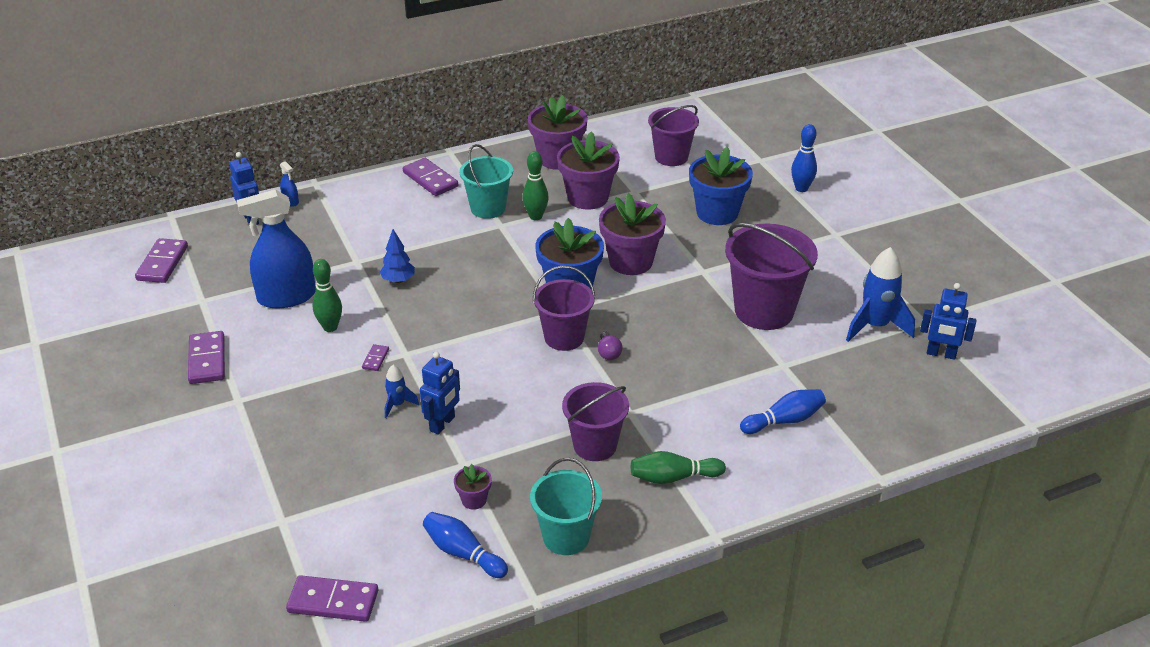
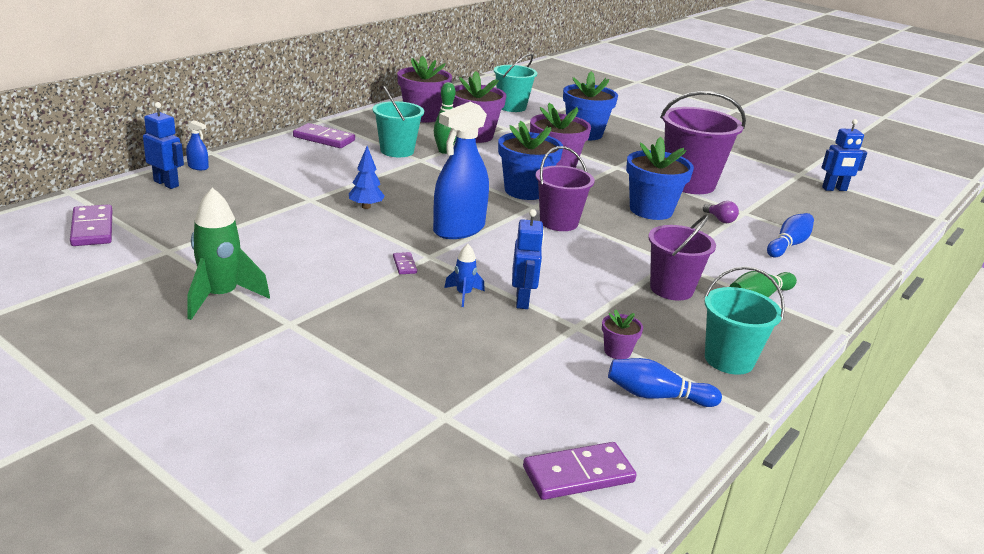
camera: 30 degrees left, 10 degrees down
(207, 360) = (221, 297): purple domino -> green rocket
(286, 297) = (263, 234): blue spray bottle -> blue spray bottle (459, 229)
(330, 327) = (333, 249): green bowling pin -> none
(608, 353) = (607, 226): purple light bulb -> purple light bulb (720, 220)
(671, 157) = (512, 107): purple bucket -> turquoise bucket
(678, 341) = (651, 210): none -> blue flower pot
(801, 188) = (626, 114): blue bowling pin -> none
(875, 326) = (773, 181): blue rocket -> none

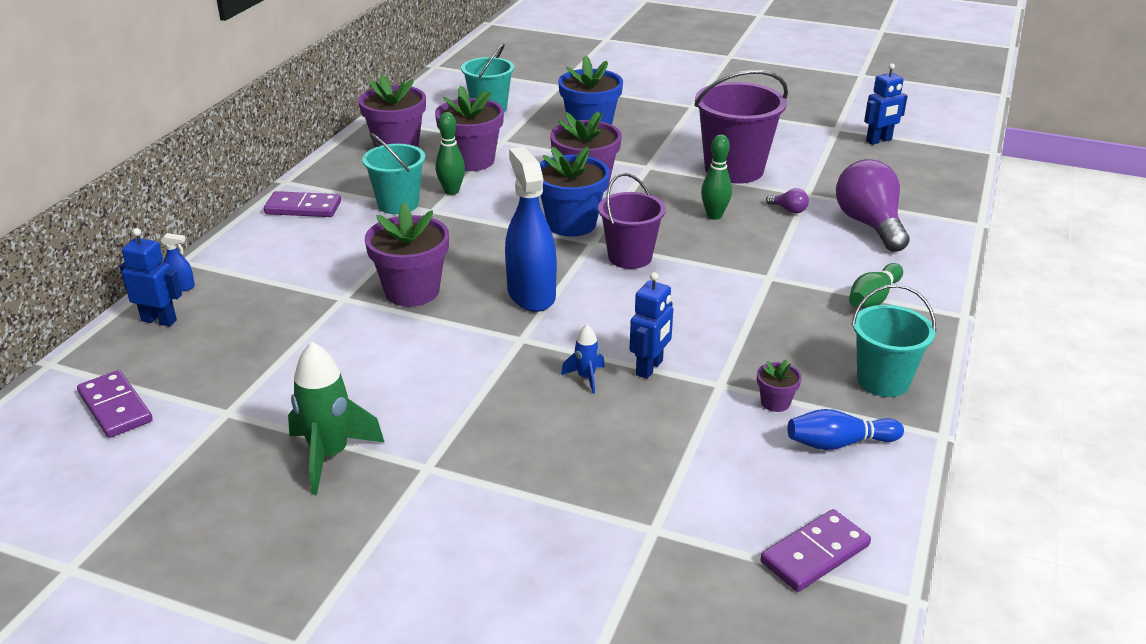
camera: 15 degrees left, 5 degrees up
(366, 207) = (412, 291): blue tree -> purple flower pot
(404, 265) = (502, 357): purple domino -> none
(459, 229) = (531, 294): blue spray bottle -> blue spray bottle turned 135 degrees clockwise
(522, 300) = (649, 368): blue robot -> blue robot turned 45 degrees clockwise
(651, 210) = (714, 216): blue flower pot -> green bowling pin
(671, 289) = (786, 311): purple bucket -> none
(788, 245) = (869, 225): blue bowling pin -> purple light bulb

